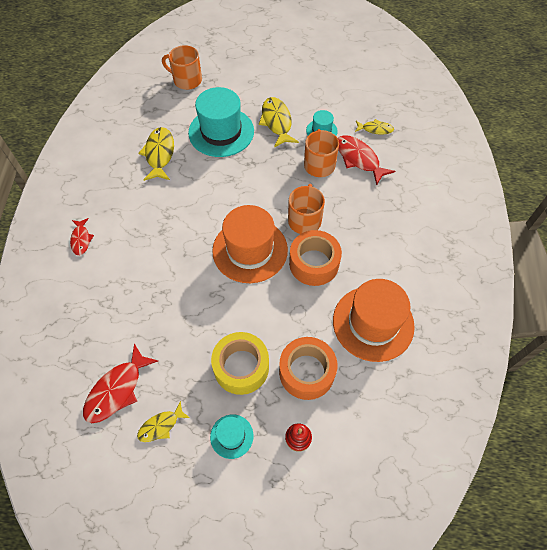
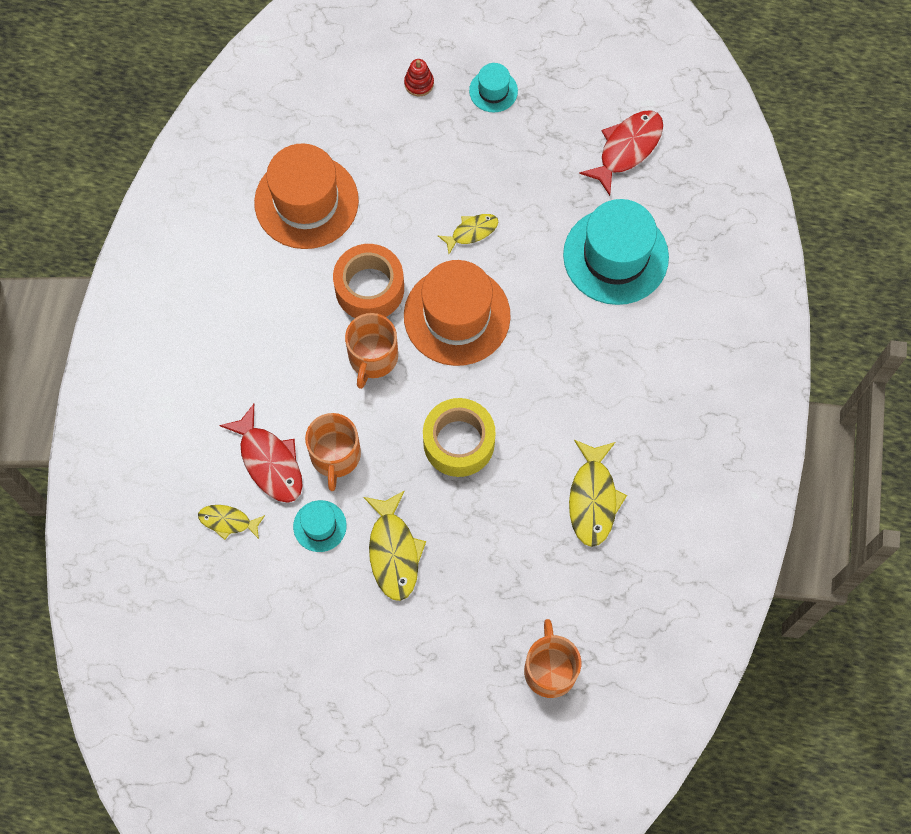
camera: 175 degrees left, 10 degrees up
(81, 239) = (699, 352): red fish -> none
(161, 426) = (573, 107): yellow fish -> yellow fish (472, 232)
(187, 80) = (550, 669): orange mug -> orange mug turned 120 degrees counterclockwise
(221, 132) = (490, 538): turquoise hat -> turquoise hat (615, 256)
(241, 367) = (478, 162): yellow tape -> yellow tape (459, 442)
(306, 372) = (399, 150): orange tape -> none

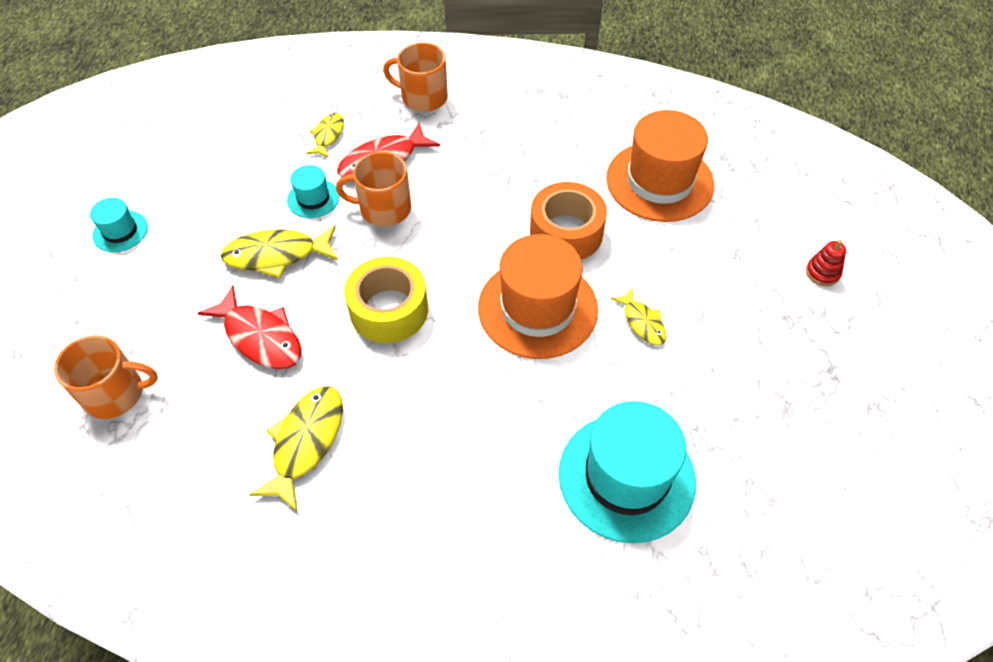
camera: 90 degrees right, 15 degrees down
(372, 357) = (488, 236): orange mug -> orange mug (423, 97)
(493, 91) = (832, 344): turquoise hat -> turquoise hat (120, 231)
(593, 499) = (306, 442): yellow fish -> yellow fish turned 105 degrees clockwise
(627, 148) = (785, 496): red fish -> red fish (260, 337)

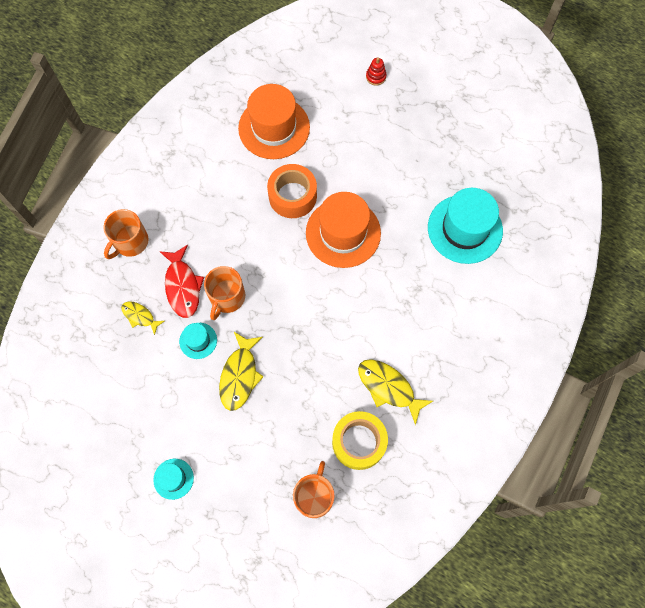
camera: 70 degrees left, 15 degrees up
(260, 337) = (303, 399): red fish -> none
(389, 310) = (312, 317): yellow tape -> yellow tape (359, 442)
(642, 322) = (374, 182): yellow fish -> none

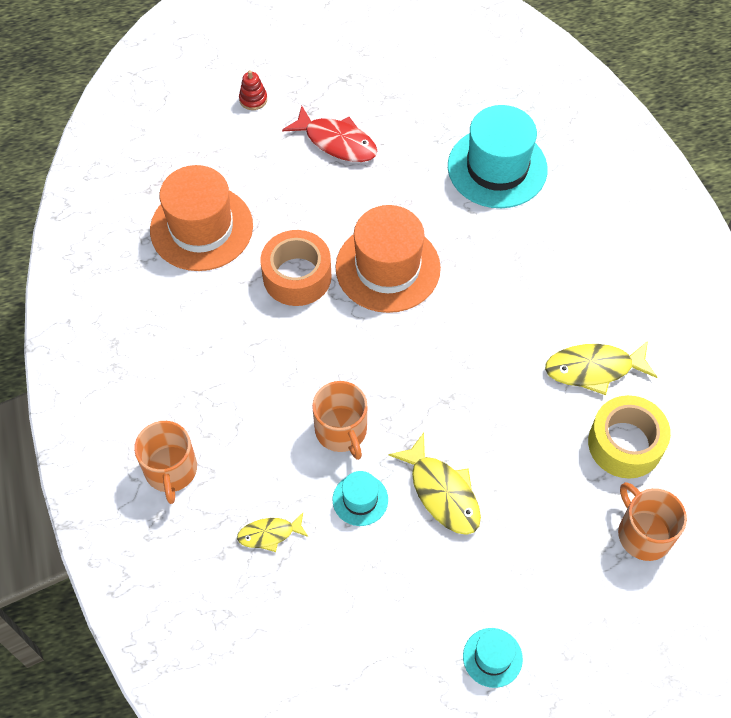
camera: 45 degrees left, 10 degrees down
(182, 286) = (281, 462): red fish -> red fish (337, 142)

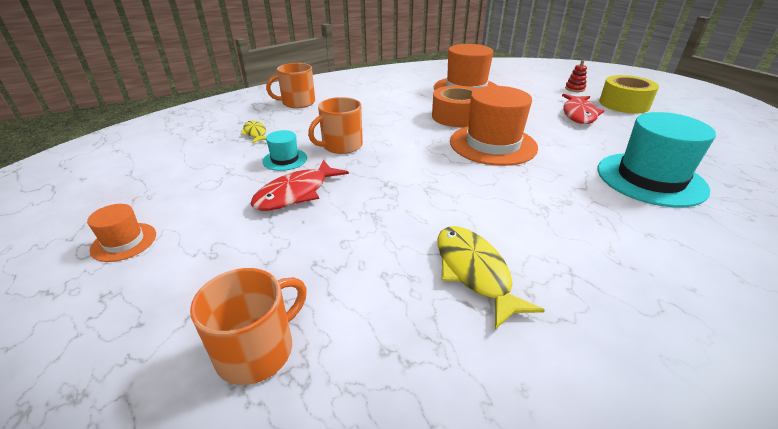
camera: 75 degrees right, 25 degrees down
(442, 492) = (296, 193): yellow fish -> red fish
(492, 657) = (124, 242): turquoise hat -> orange hat
(625, 444) = (385, 313): yellow tape -> yellow tape (624, 104)

